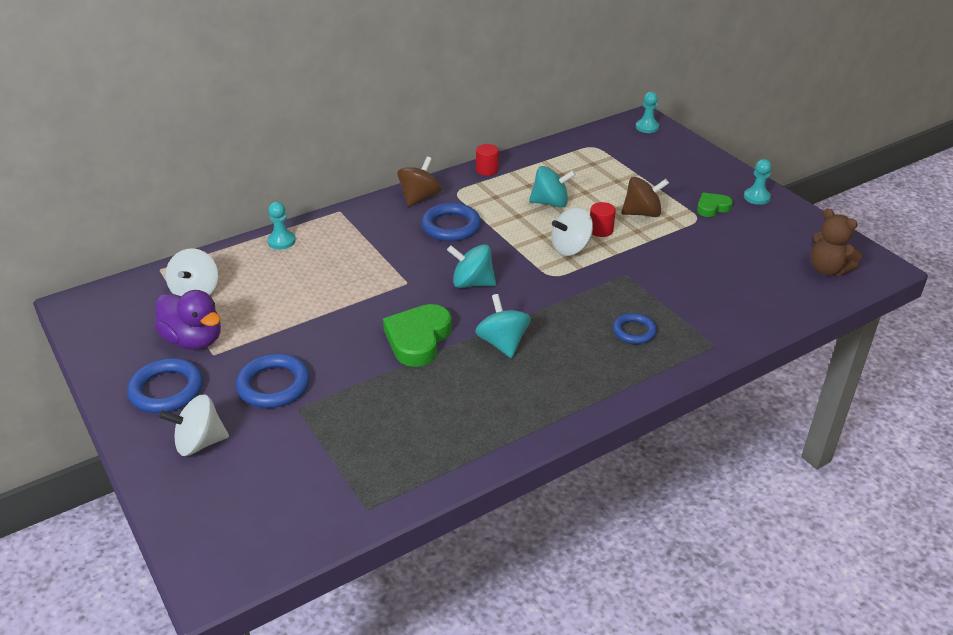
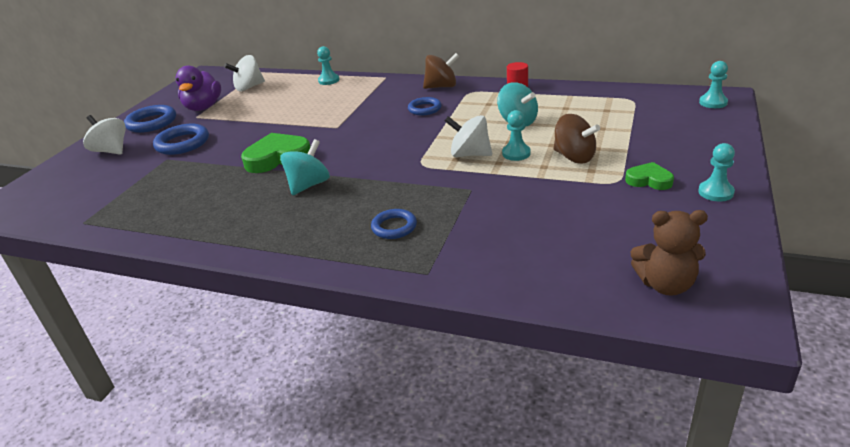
camera: 55 degrees right, 5 degrees down
(451, 226) = (424, 109): blue ring -> blue ring, size x0.64
(472, 283) = (367, 144): turquoise spinning top -> none
(601, 230) = (516, 153): red cylinder -> turquoise pawn
(828, 269) = (665, 284): brown teddy bear -> brown teddy bear turned 90 degrees counterclockwise

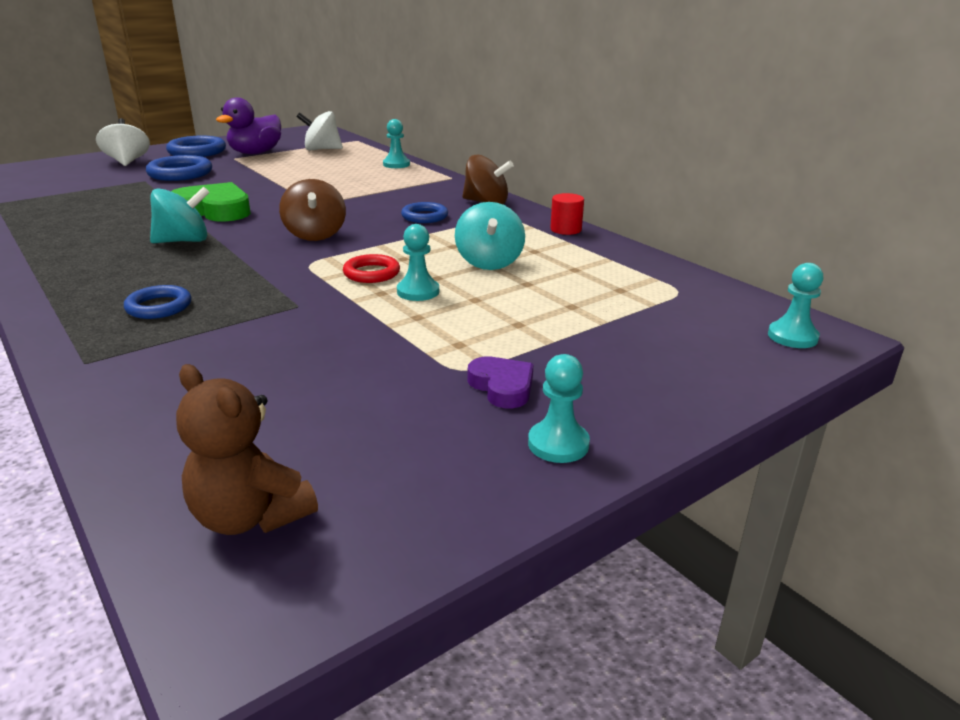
camera: 30 degrees right, 5 degrees down
(470, 154) = (371, 273): white spinning top -> red ring
(574, 157) = (471, 322): brown spinning top -> brown spinning top (315, 235)
(649, 180) = (502, 387): green heart -> purple heart

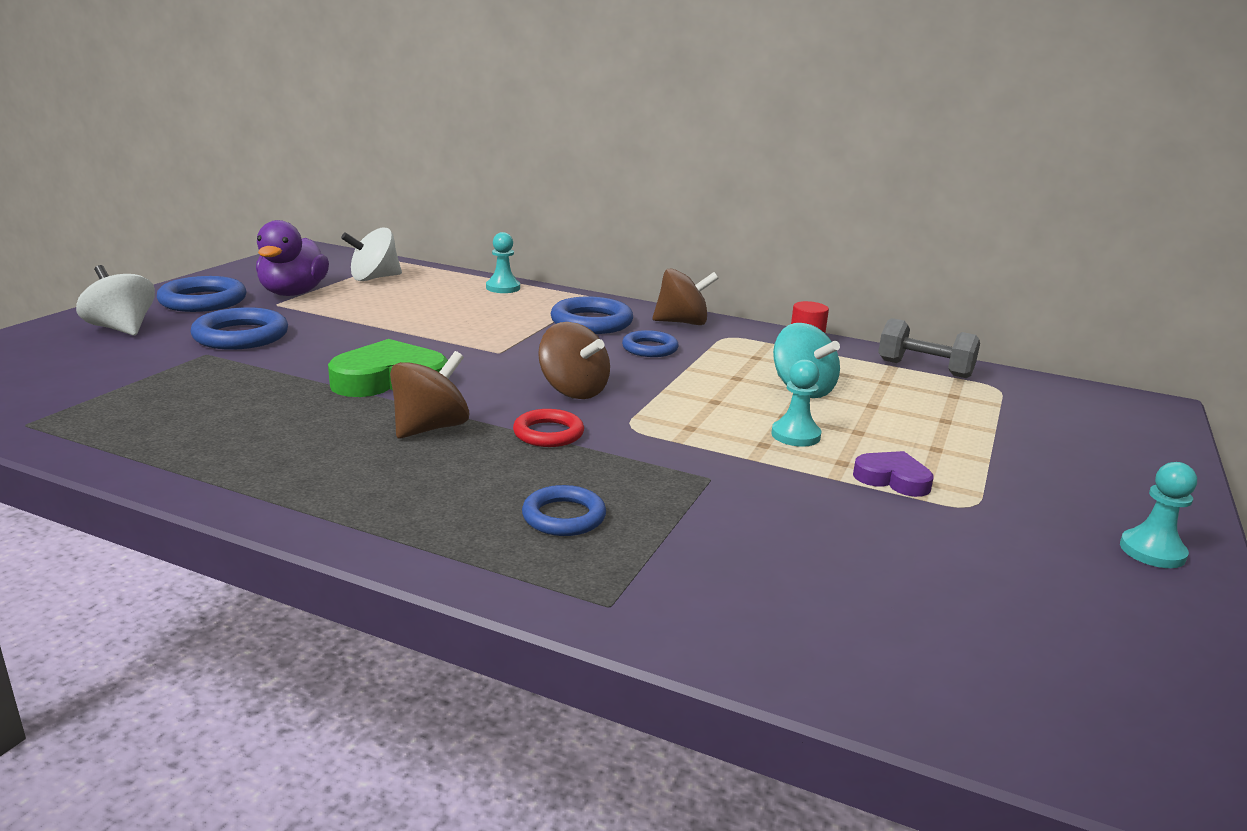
camera: 30 degrees left, 5 degrees down
(184, 241) = (430, 428): turquoise spinning top -> brown spinning top
(250, 516) = (1067, 701): brown teddy bear -> none
(371, 273) = (715, 424): red ring -> red ring (548, 433)
(416, 194) = (591, 322): none -> blue ring
(502, 387) = (1029, 513): purple heart -> purple heart (892, 479)
(634, 266) = (924, 369): none -> grey dumbbell
(792, 337) = (1135, 412): turquoise pawn -> none

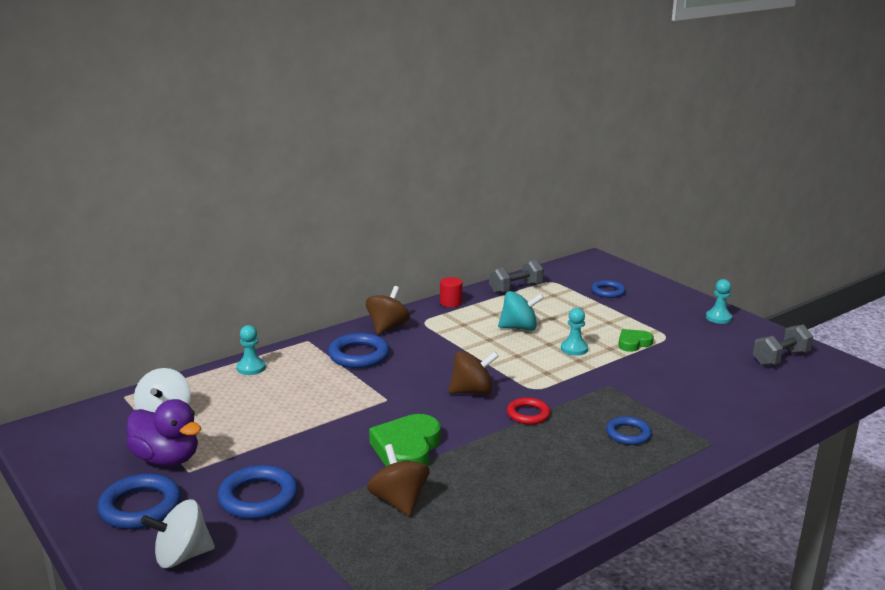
camera: 60 degrees left, 0 degrees up
(430, 428) = (496, 449): brown spinning top -> brown spinning top (399, 501)
(649, 348) = (423, 350): blue ring -> blue ring (608, 291)
(892, 479) = (633, 343): purple heart -> green heart
(1096, 654) = (780, 358): none -> grey dumbbell

